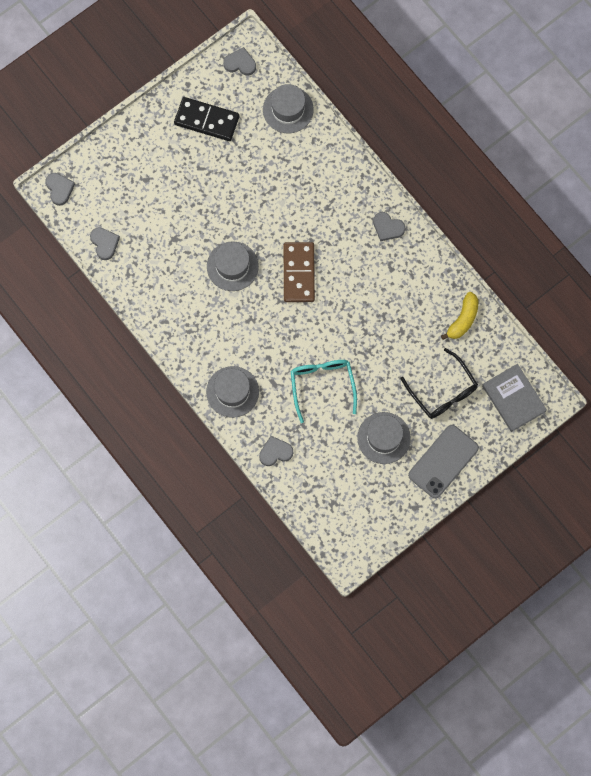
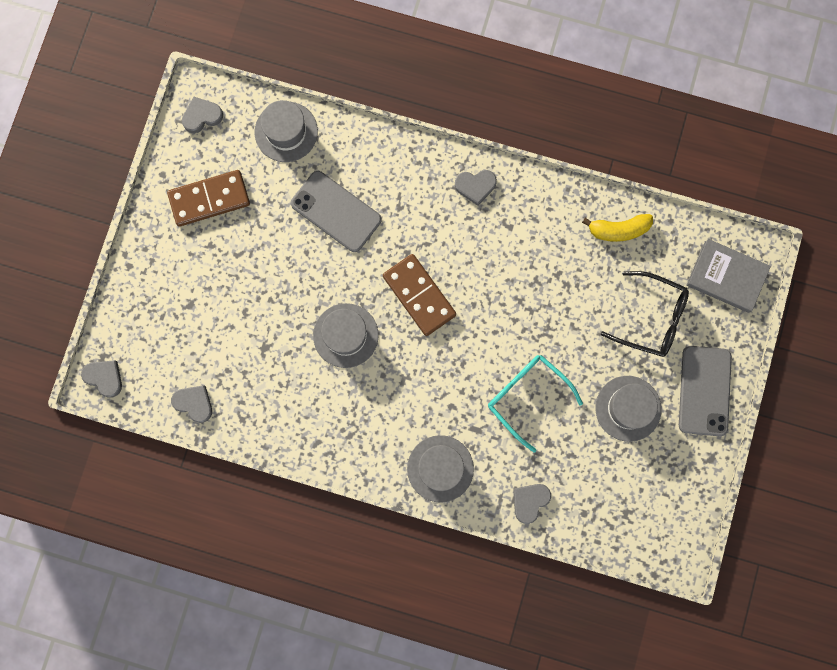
camera: 35 degrees left, 5 degrees up
(207, 120) = (209, 199): black domino -> brown domino
(283, 183) = (336, 211): none -> grey phone
(463, 319) = (618, 230): yellow banana -> yellow banana turned 90 degrees clockwise

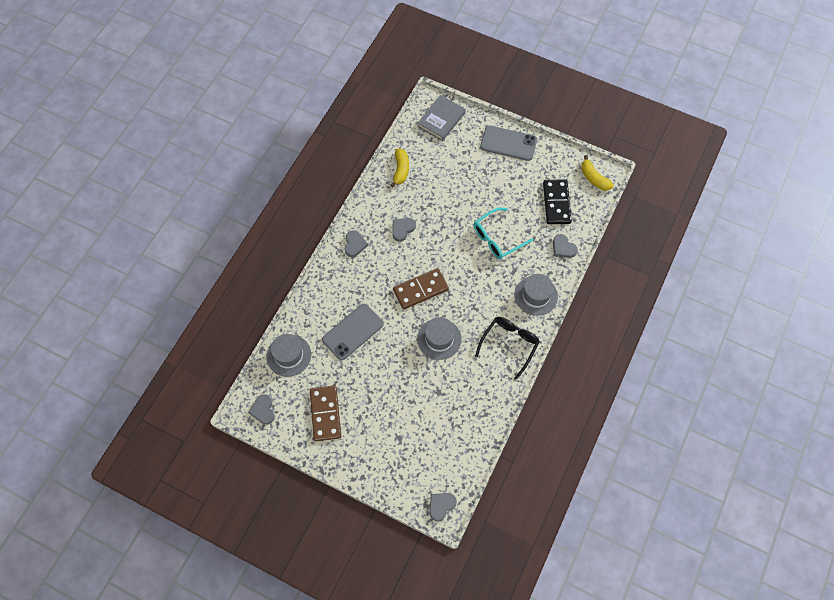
camera: 80 degrees left, 15 degrees down
(194, 403) = (469, 445): grey heart -> grey heart (402, 229)
(608, 482) = (556, 203): none -> black domino
(628, 408) = (513, 185): grey hat -> none
(653, 318) = (460, 162): black glasses -> black glasses (509, 344)
(667, 538) = (594, 178): none -> yellow banana

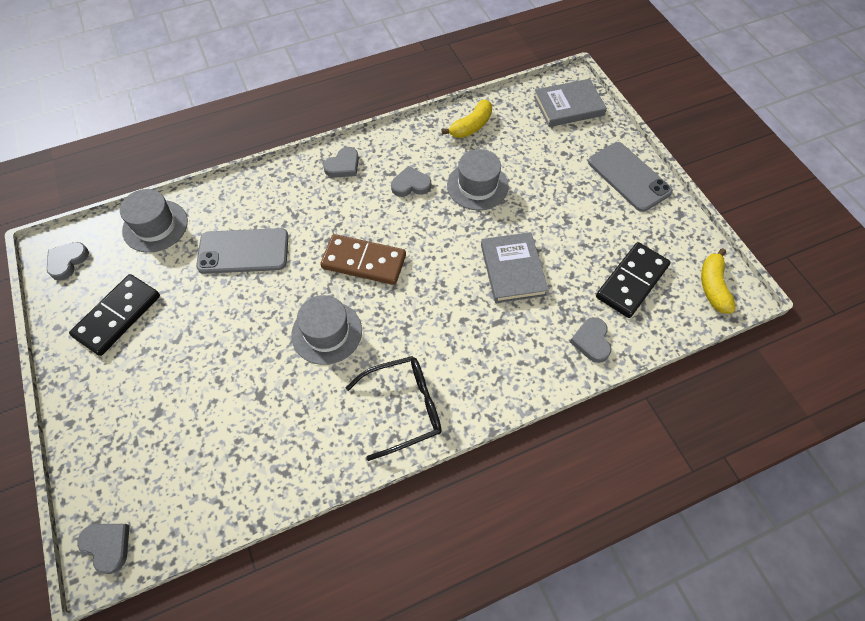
camera: 40 degrees right, 5 degrees down
(325, 414) = (117, 316): brown domino -> black domino
(441, 505) = (107, 546): grey heart -> grey heart turned 45 degrees clockwise
(497, 238) = (512, 270): turquoise glasses -> grey book
(536, 295) = (498, 373): grey hat -> grey hat (477, 186)

